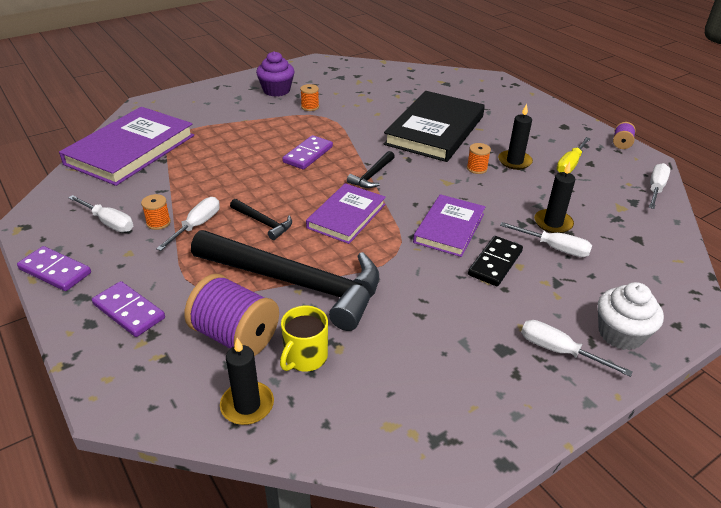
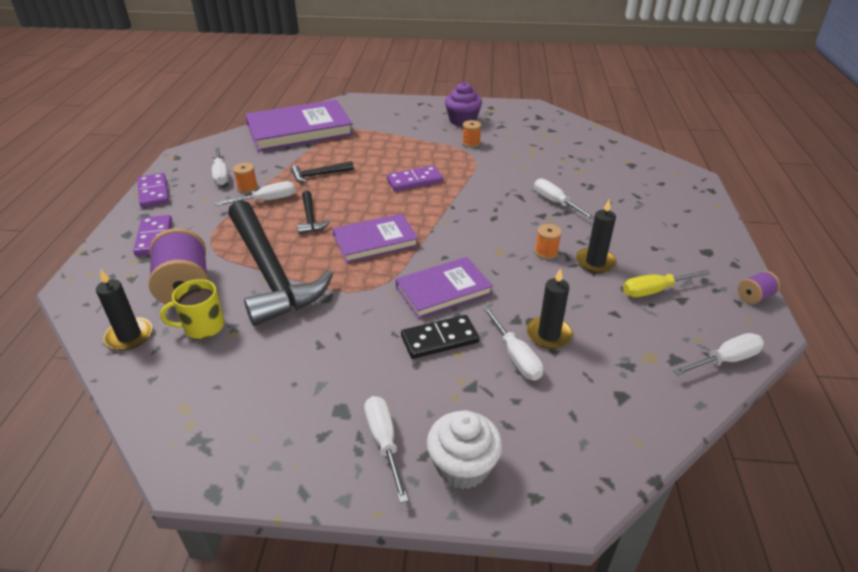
camera: 40 degrees right, 0 degrees up
(372, 175) = (442, 218): black hammer -> black hammer (319, 175)
(435, 130) = (555, 202): black book -> white screwdriver

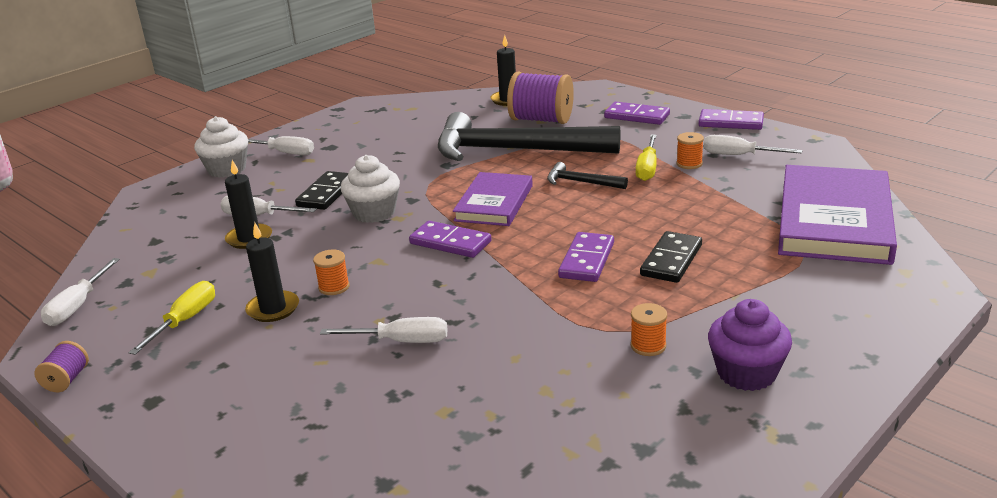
camera: 130 degrees right, 10 degrees down
(203, 327) = (482, 120): yellow mug -> none
(267, 200) = (647, 168): white screwdriver -> yellow screwdriver
(319, 175) = (675, 205): black hammer -> none
(388, 158) = (671, 260): none -> black domino
(443, 290) = (374, 213): purple book -> white cupcake
(446, 234) = (450, 243): none -> purple domino

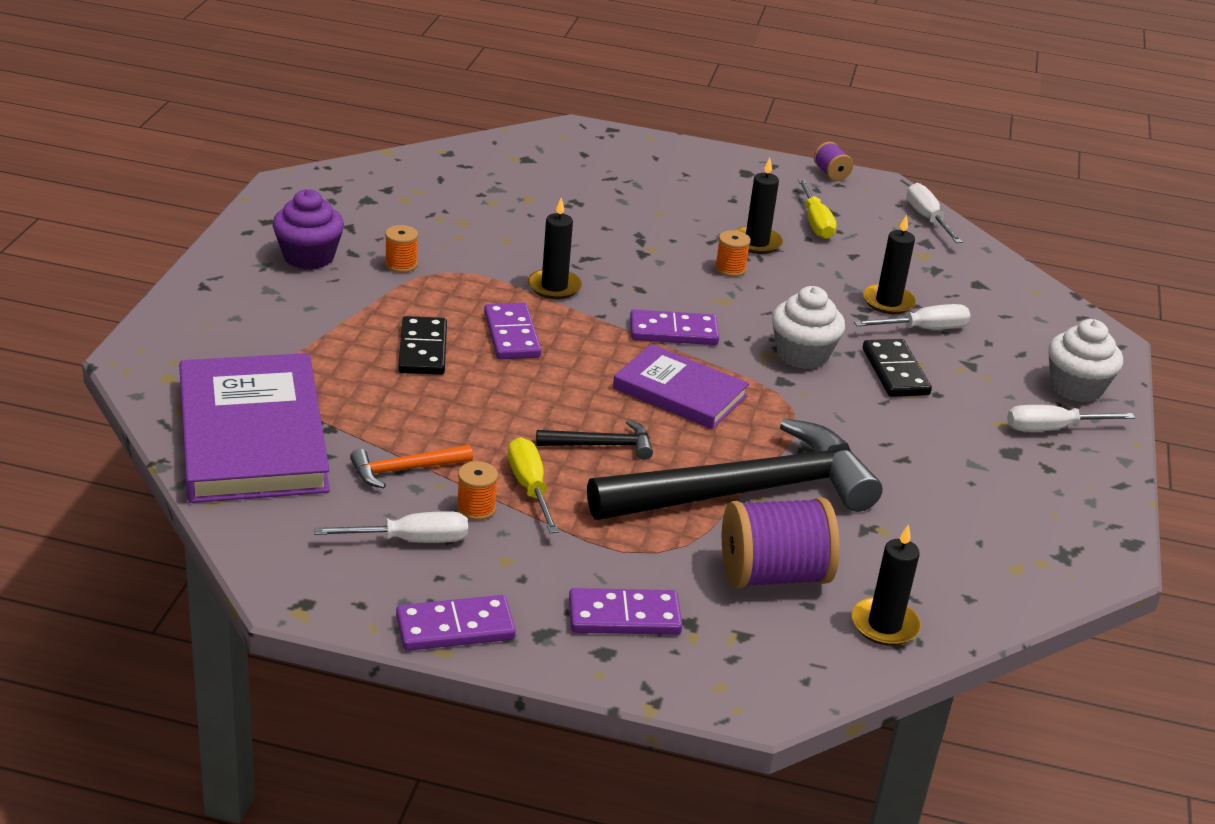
camera: 145 degrees right, 5 degrees up
(401, 341) = (612, 236): white screwdriver -> none
(494, 203) = (680, 392): purple book -> purple book turned 45 degrees counterclockwise
(512, 296) = (554, 287): none -> black candle
(726, 187) = (405, 470): none -> orange hammer

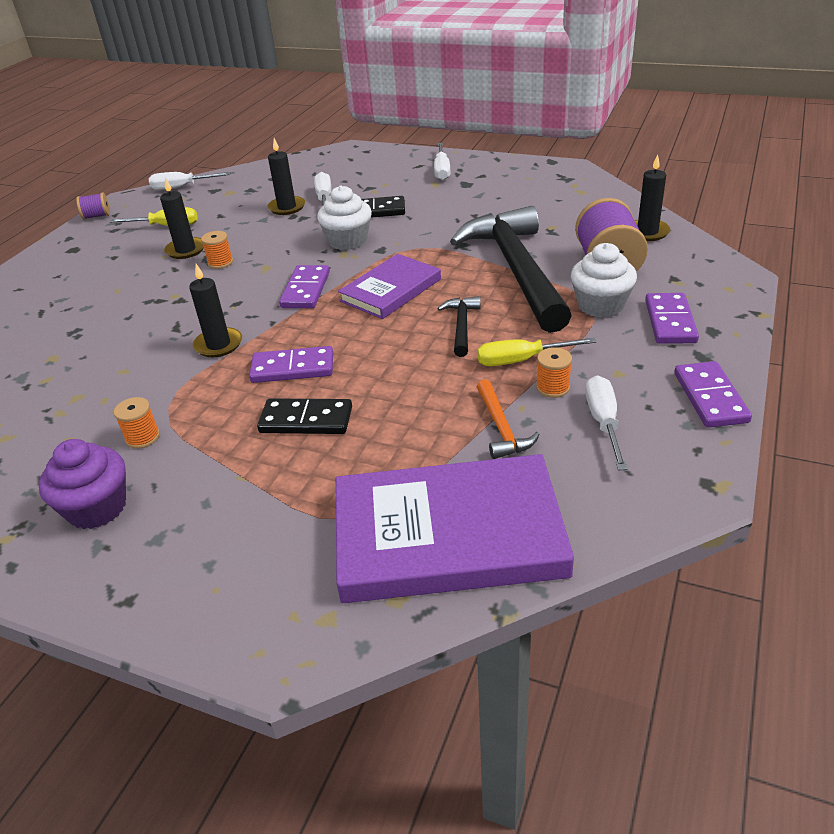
camera: 75 degrees left, 5 degrees up
(1076, 387) = (398, 161): white cupcake -> white cupcake (600, 305)

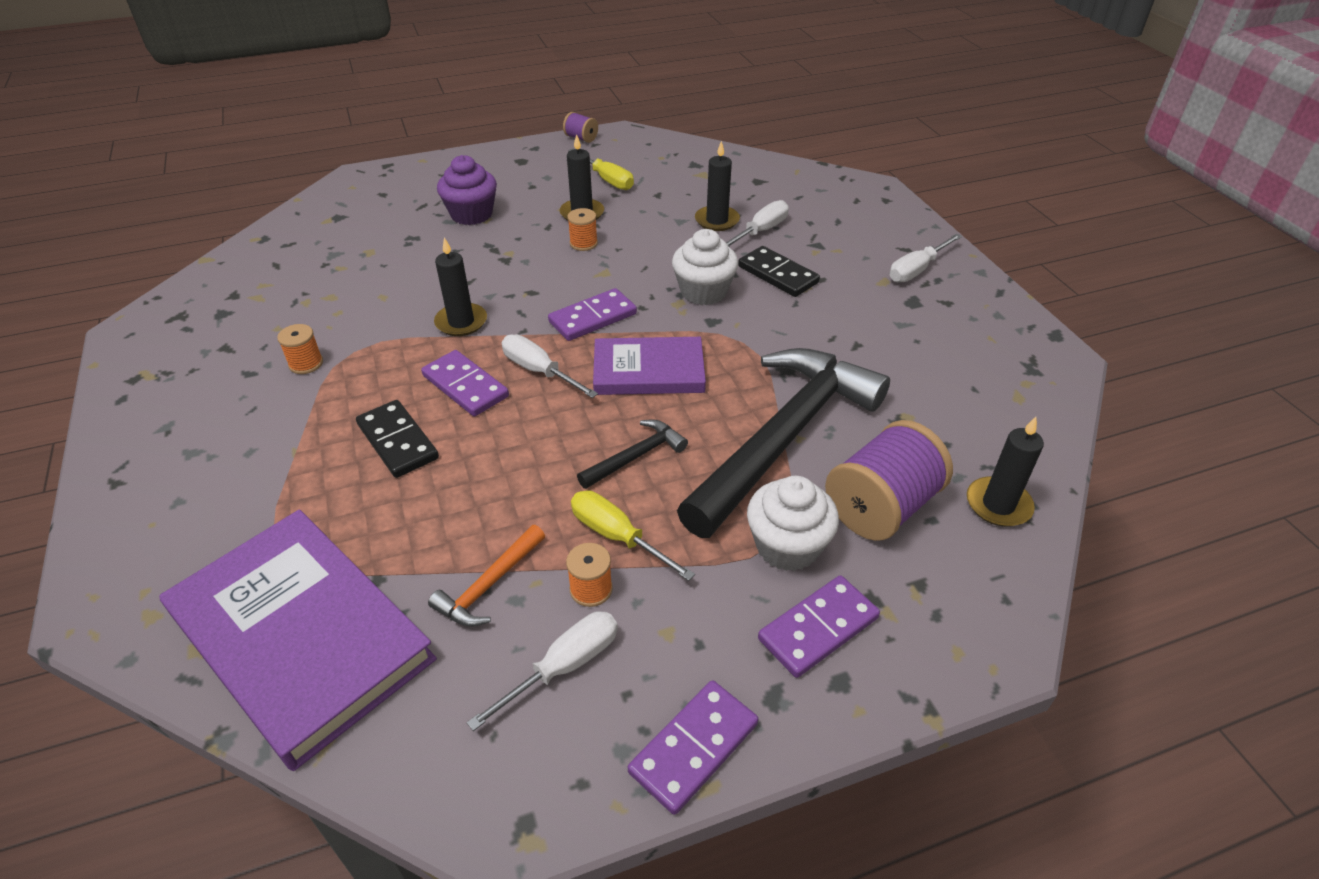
camera: 45 degrees right, 5 degrees up
(97, 508) = (207, 397): purple cupcake -> purple cupcake (471, 214)
(181, 187) = (677, 146): white screwdriver -> white screwdriver (539, 371)

